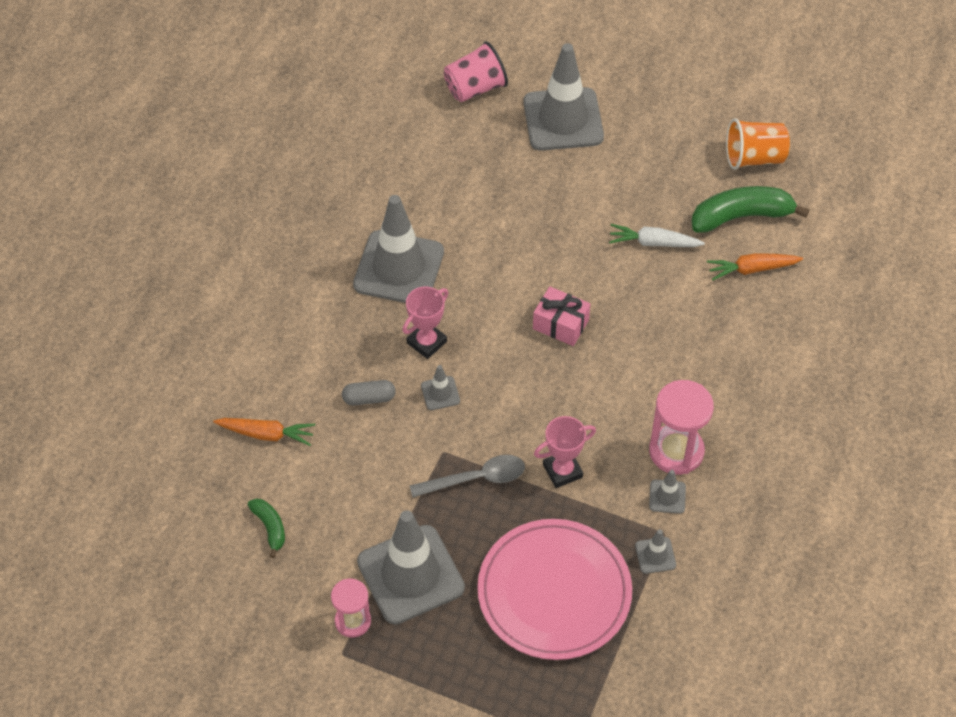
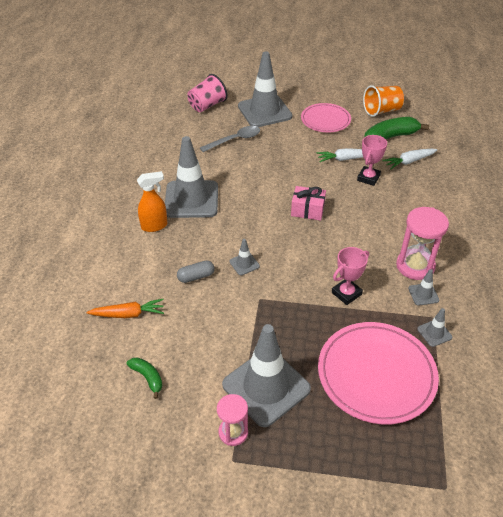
camera: 15 degrees left, 10 degrees down
(334, 303) = (154, 226): none -> orange spray bottle
(426, 342) = (224, 236): pink trophy -> pink trophy (368, 178)
(476, 479) = (289, 311): grey spoon -> grey spoon (235, 140)
(654, 158) = (325, 120): none -> pink plate
(752, 269) = (409, 161): orange carrot -> white carrot

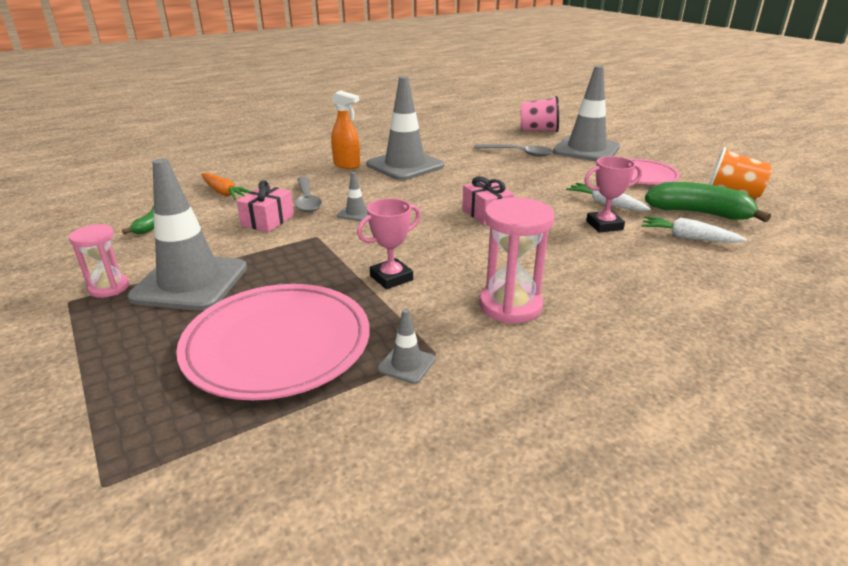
camera: 50 degrees right, 15 degrees down
(196, 277) = (307, 200): grey capsule -> grey spoon
(209, 311) = (268, 220): none -> pink gift
(346, 293) = (391, 278): pink trophy -> pink trophy turned 45 degrees counterclockwise
(423, 294) = (468, 330): grey traffic cone -> none

